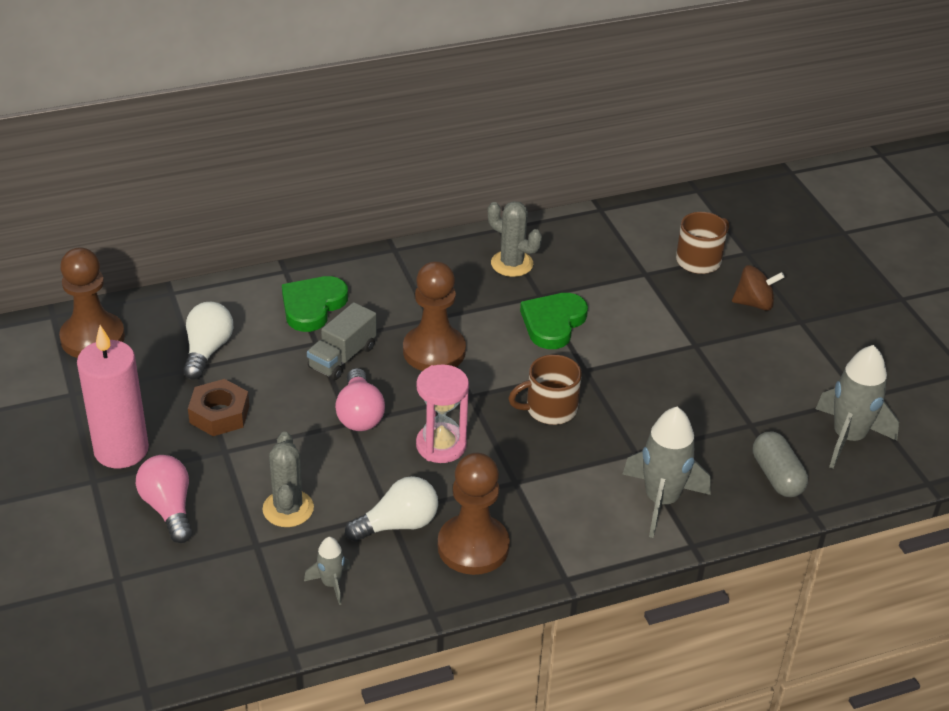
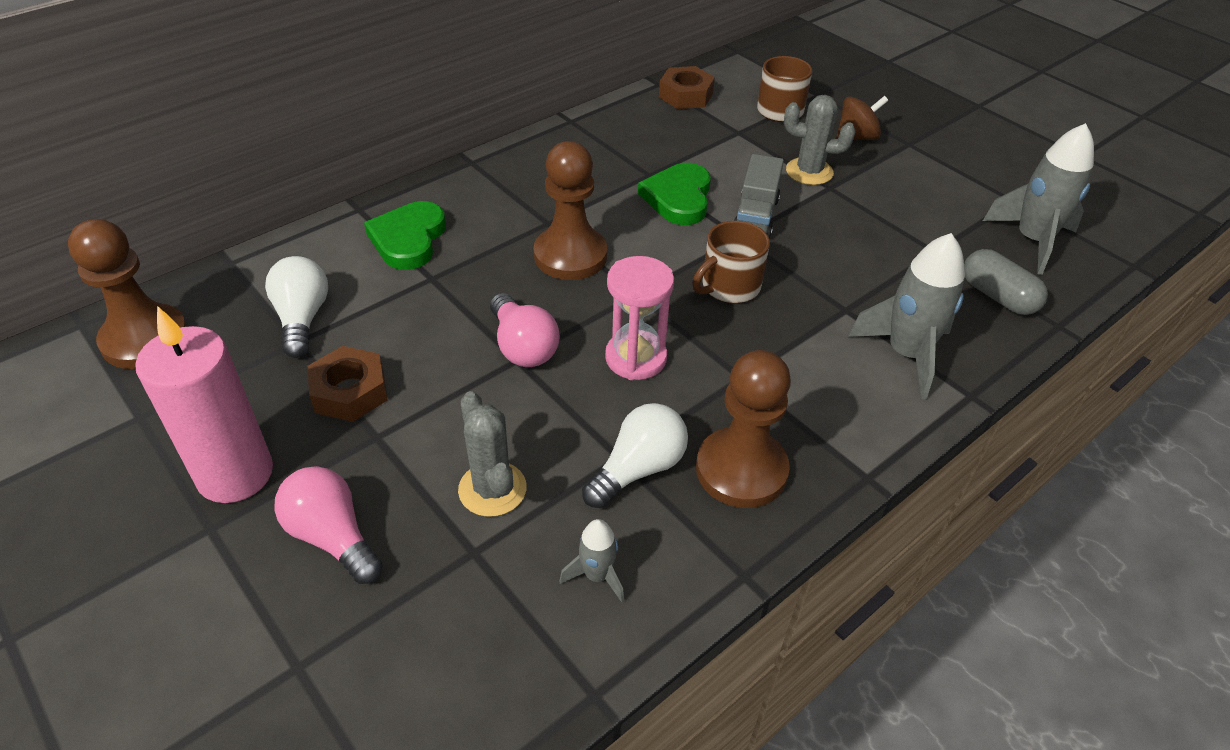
camera: 20 degrees left, 5 degrees up
(342, 357) = (470, 287): grey truck -> grey truck (755, 216)
(512, 264) = (602, 150): grey cactus -> grey cactus (809, 172)
(618, 226) = (686, 95): none -> brown nut

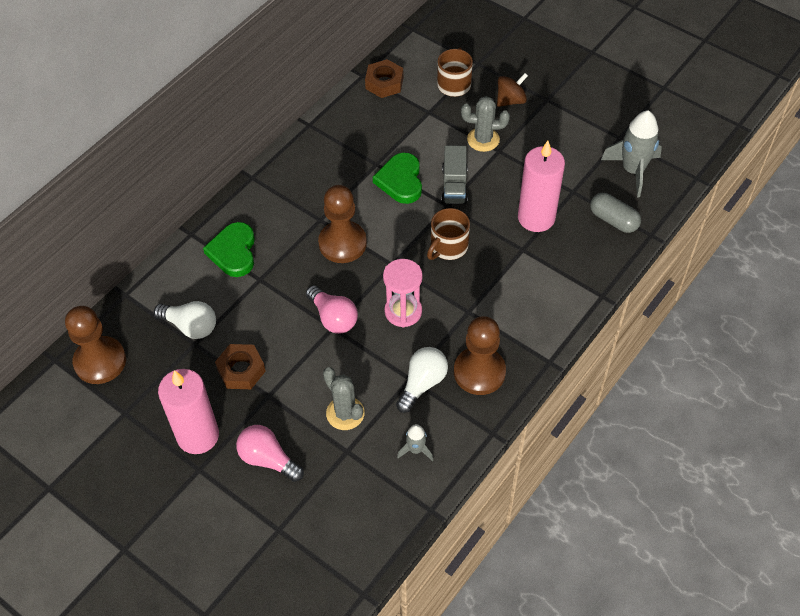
camera: 10 degrees left, 10 degrees up
(302, 318) = (190, 326): white light bulb -> white light bulb turned 135 degrees clockwise
(874, 273) = (536, 218): none -> pink candle
(906, 354) = (562, 275): grey rocket -> none

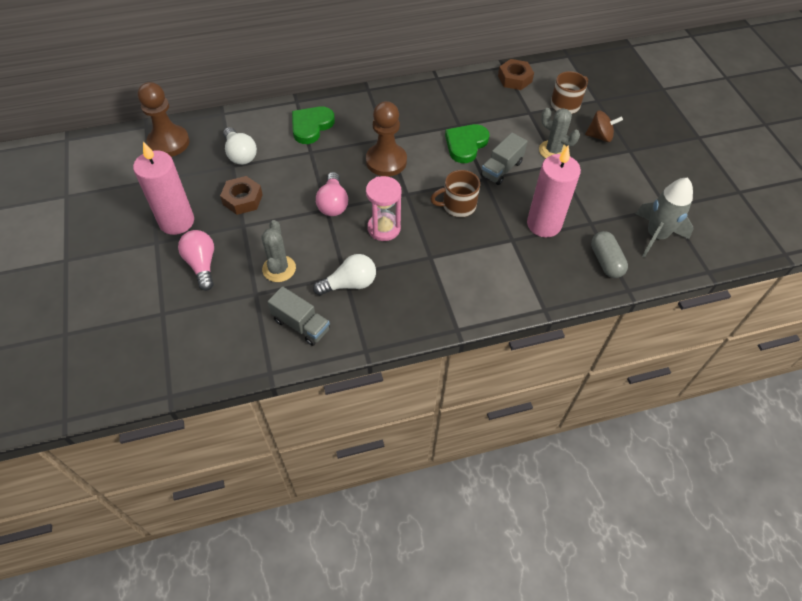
camera: 35 degrees right, 0 degrees up
(416, 450) = (301, 325): grey rocket -> grey truck
(479, 372) = (397, 302): brown pawn -> none

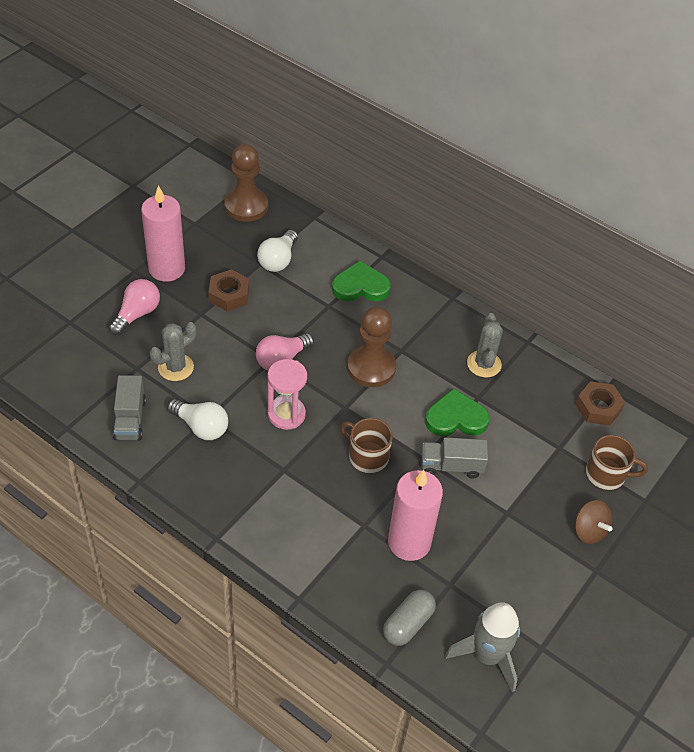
camera: 50 degrees right, 5 degrees down
(553, 151) = (523, 498): grey cactus -> grey cactus (484, 364)

